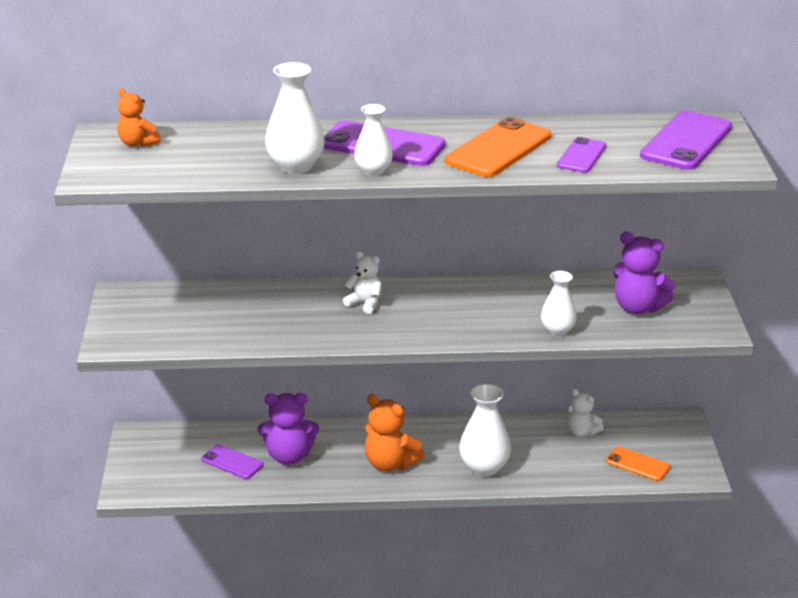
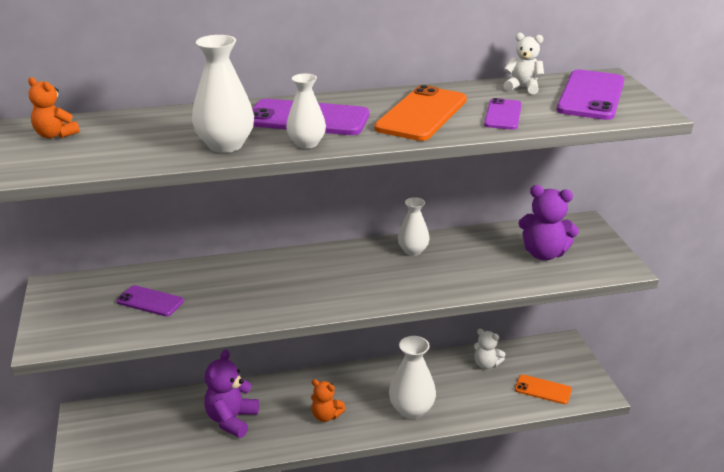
camera: 10 degrees left, 0 degrees up
(232, 462) = (178, 432): purple phone -> purple phone (150, 301)
(289, 456) = (231, 420): purple teddy bear -> purple teddy bear turned 120 degrees clockwise
(365, 303) = (295, 274): white teddy bear -> white teddy bear (523, 87)
(390, 463) = (326, 416): orange teddy bear -> orange teddy bear, size x0.63
(557, 330) = (481, 283): white vase -> white vase (413, 251)

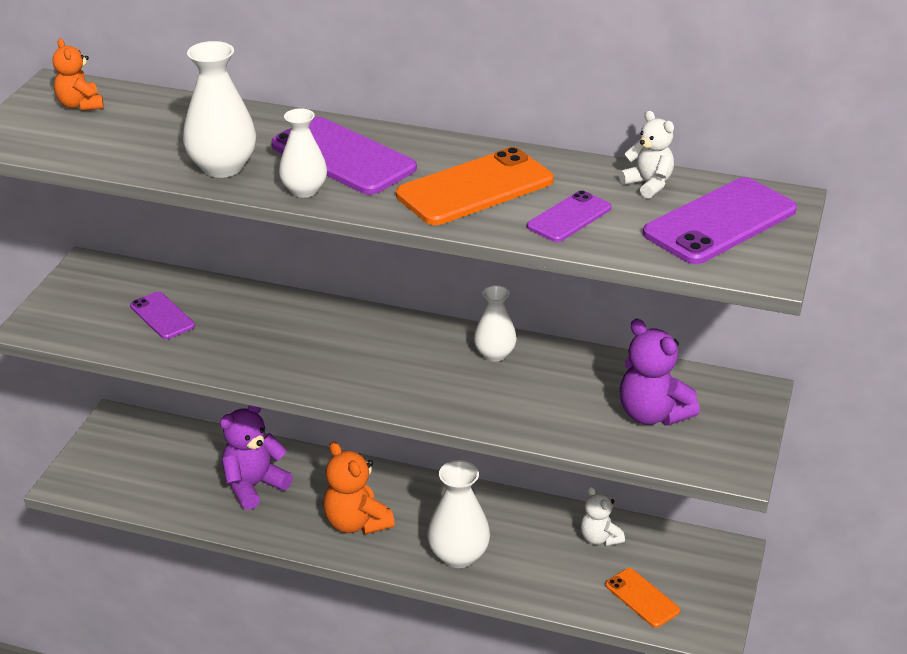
camera: 30 degrees right, 5 degrees up
(326, 416) = (356, 523): orange teddy bear -> orange teddy bear, size x1.58

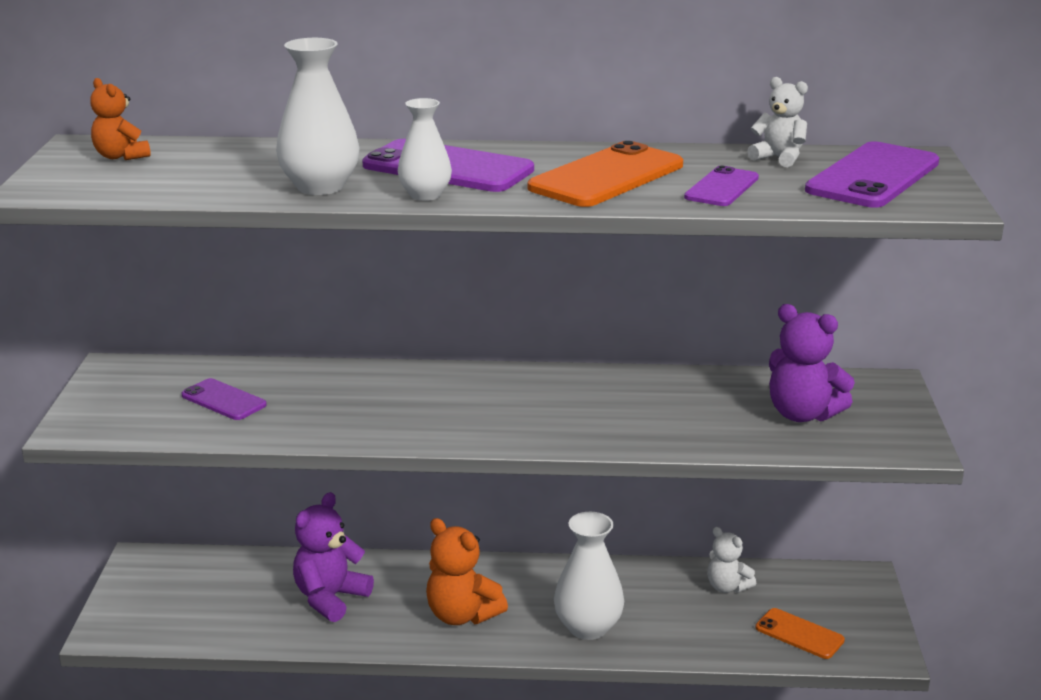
camera: 15 degrees left, 10 degrees down
(494, 354) = (609, 386): white vase -> none

